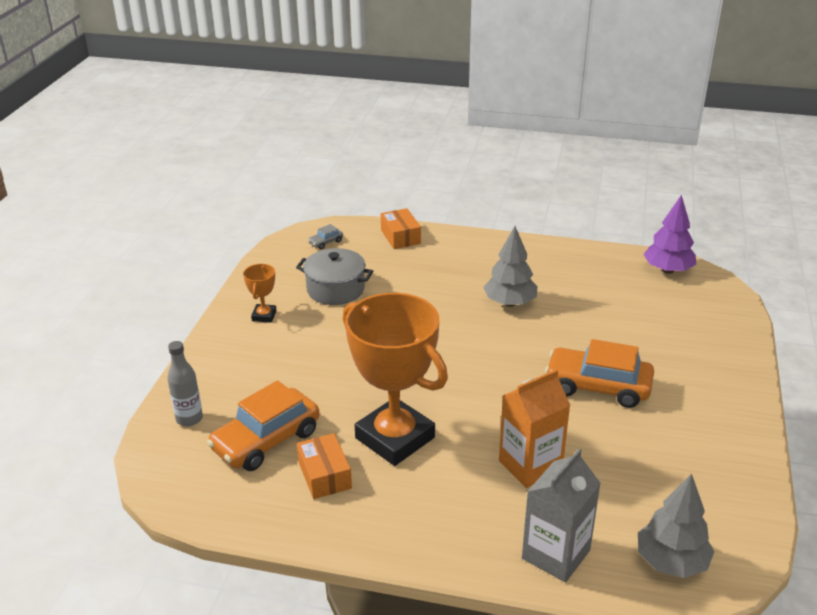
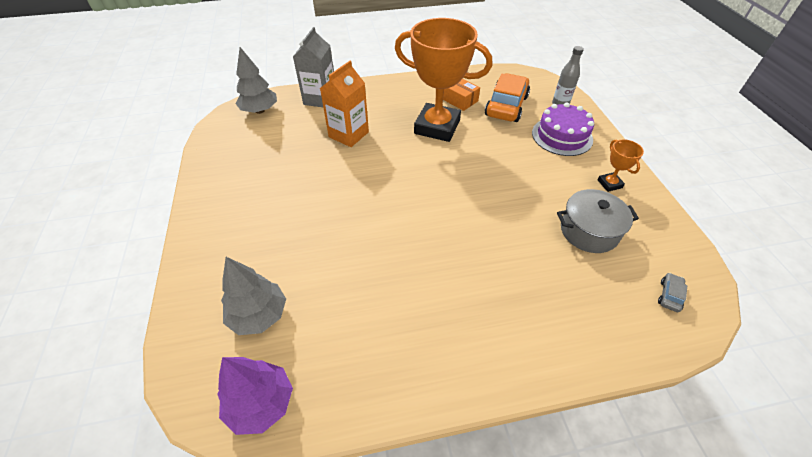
camera: 155 degrees right, 15 degrees up
(246, 376) = (562, 136): none -> purple cake
(400, 237) = (607, 340): orange box -> none
(509, 303) = (425, 271): grey tree -> grey tree (259, 315)
(598, 386) = (318, 202): orange car -> none

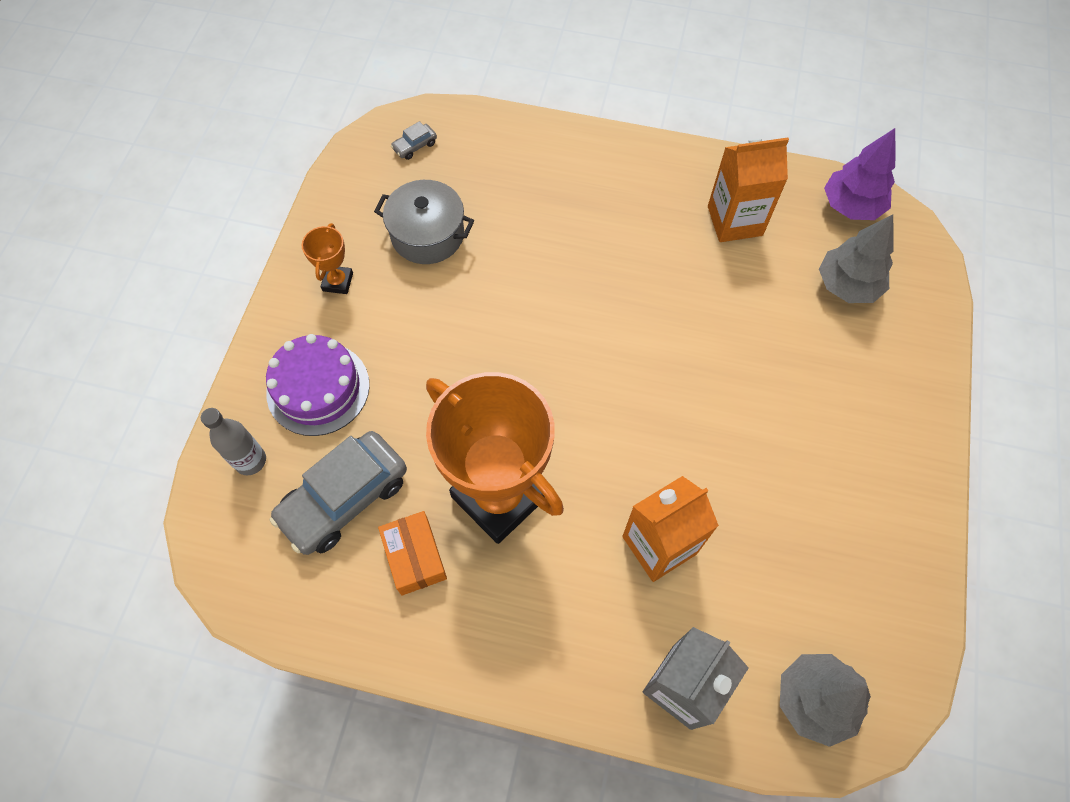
camera: 155 degrees left, 15 degrees up
(370, 338) = (735, 221): none -> orange carton
(506, 106) = (344, 498): orange car -> grey car

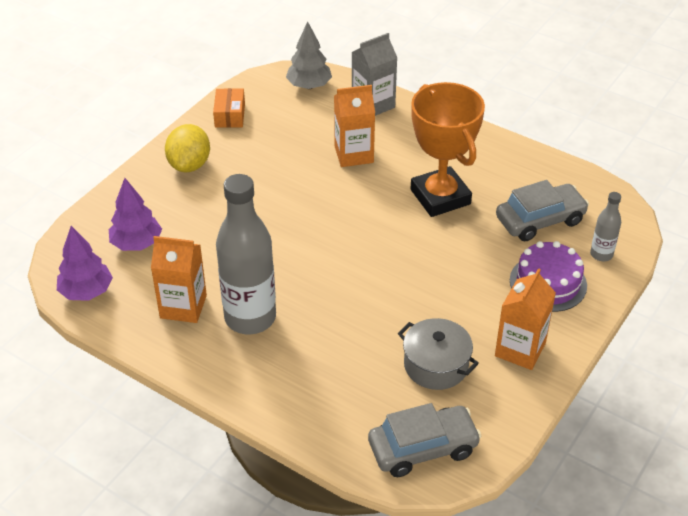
camera: 160 degrees left, 20 degrees down
(338, 282) = (520, 349): orange trophy -> orange carton
(414, 557) = (502, 184): orange box -> orange box (230, 115)
(415, 146) = (423, 448): grey car -> grey car, size x2.40
(654, 230) = (250, 318): none -> grey bottle
(847, 285) = (137, 244): grey tree -> purple tree
(878, 438) = (189, 165): none -> yellow lemon

